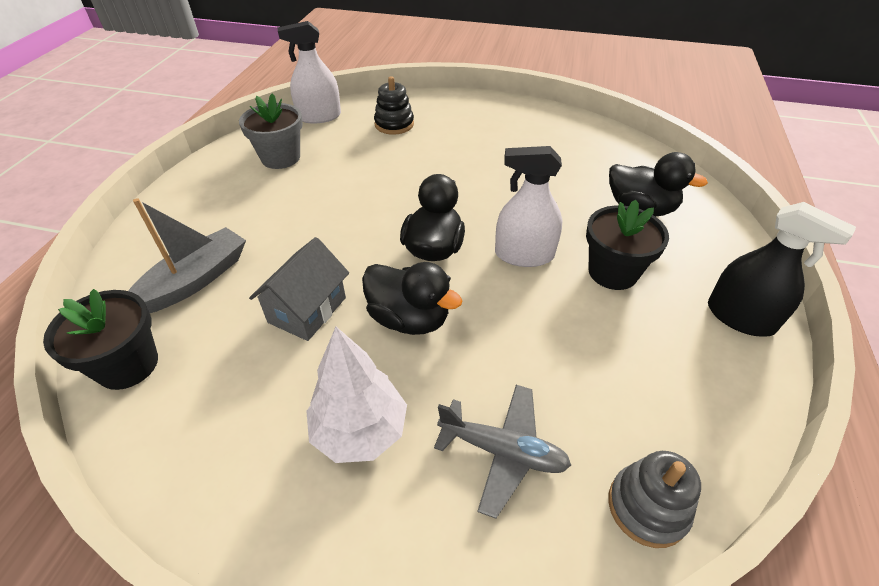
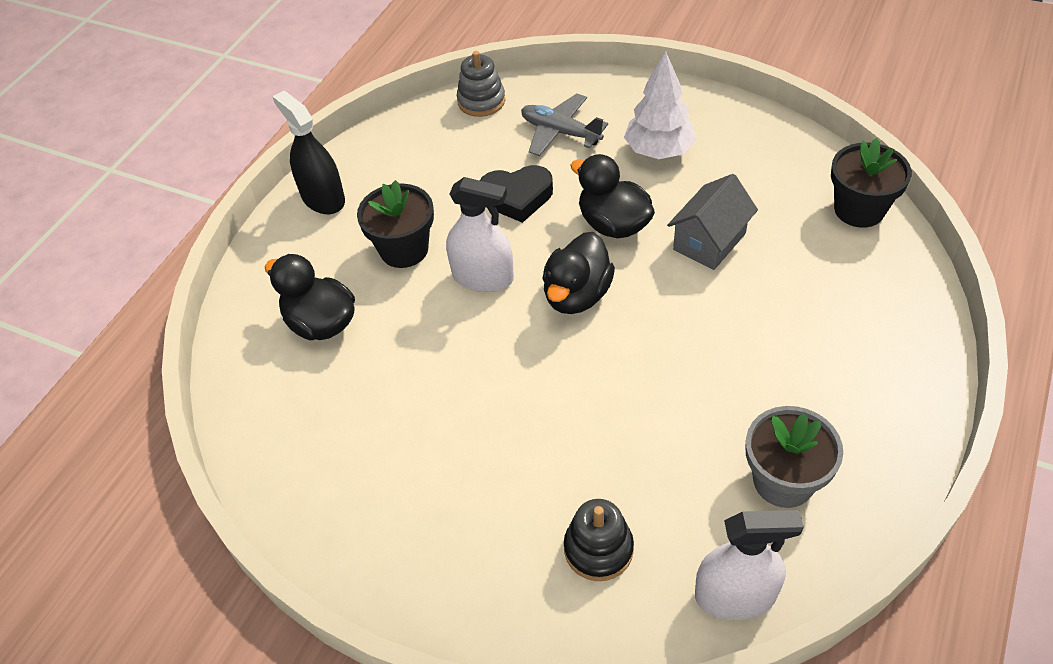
camera: 165 degrees left, 5 degrees up
(195, 280) = (833, 283): grey boat -> none
(524, 340) = (517, 197): none -> black heart

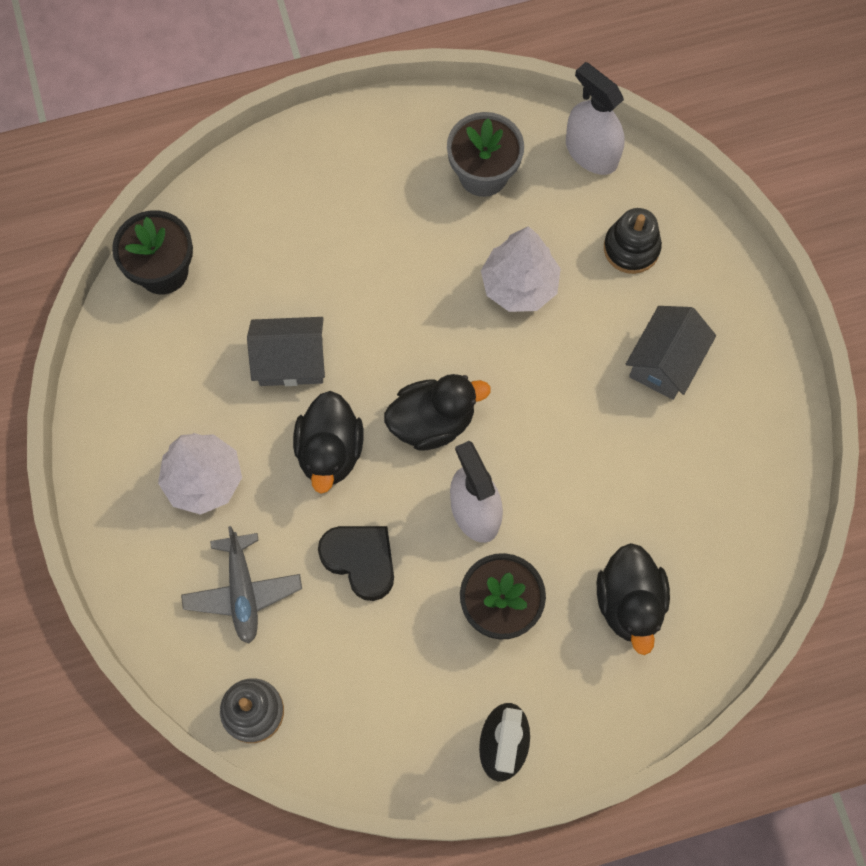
camera: 135 degrees left, 20 degrees up
(466, 489) = (665, 362): none -> grey house
(641, 430) = (519, 286): none -> white tree

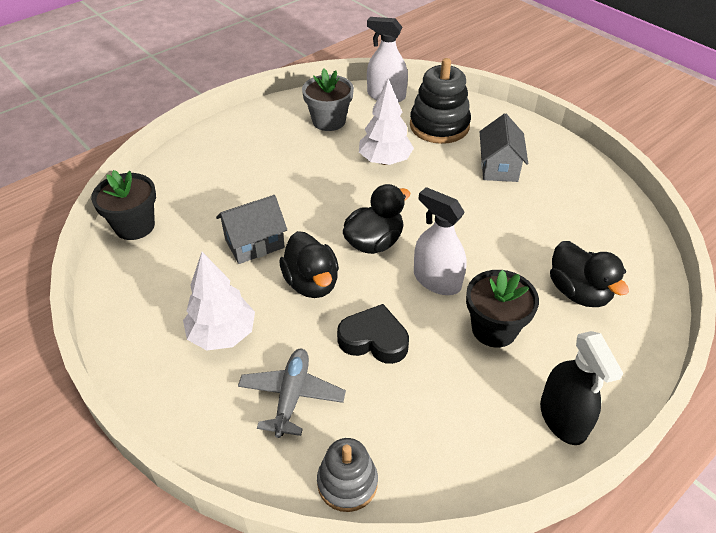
camera: 25 degrees left, 25 degrees down
(243, 591) = (292, 396): grey plane -> grey plane turned 135 degrees counterclockwise
(631, 248) = (439, 126): black stacking toy -> black stacking toy, size x1.61

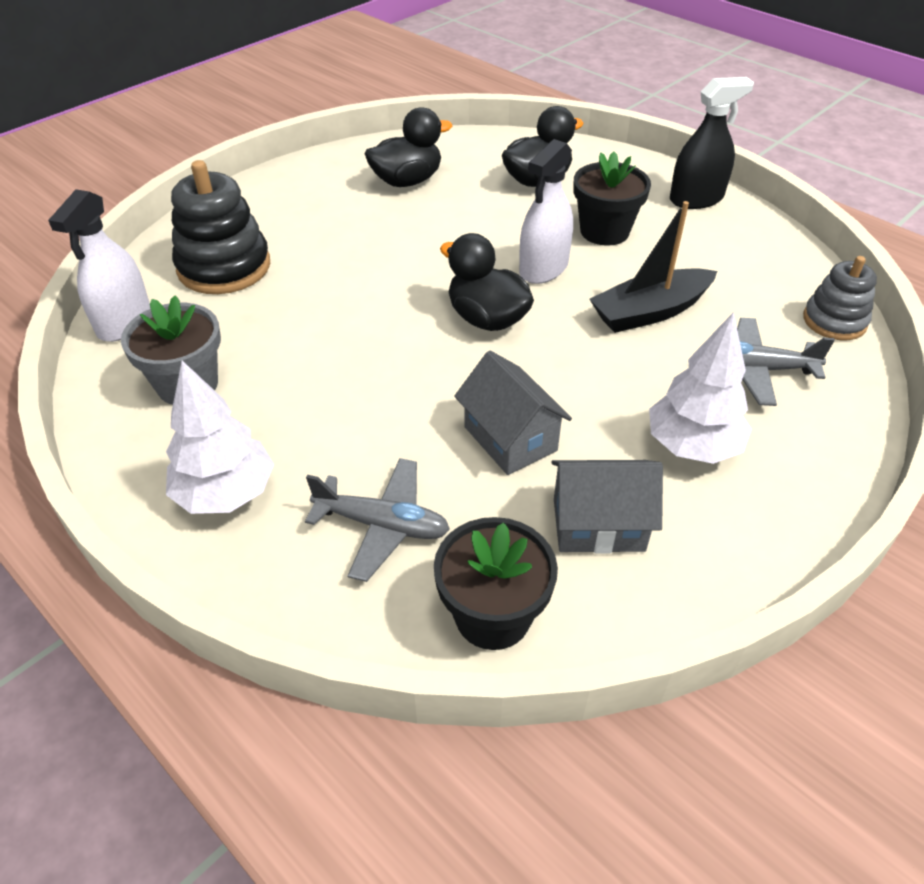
camera: 95 degrees left, 0 degrees up
(206, 190) = (382, 525): none -> grey plane
(311, 283) = (575, 370): black duck -> black duck (407, 181)
(374, 339) = (650, 312): black heart -> black boat
(385, 161) = (307, 316): white tree -> white tree (226, 493)
(499, 167) = (327, 219): grey house -> grey house (598, 524)

